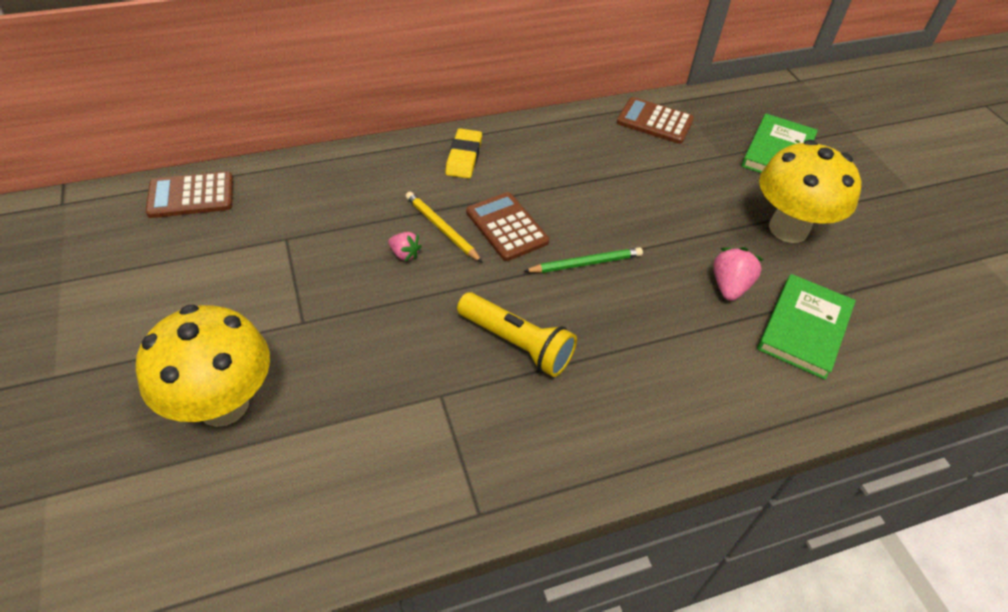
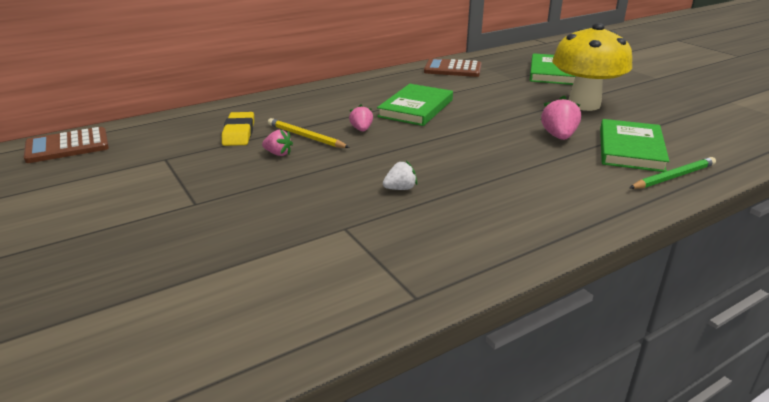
camera: 10 degrees left, 20 degrees down
(223, 404) = (126, 266): yellow mushroom -> none
(464, 157) = (309, 100): yellow eraser -> yellow eraser (239, 133)
(507, 227) = (361, 129): brown calculator -> pink strawberry
(517, 344) = (400, 188): yellow flashlight -> white strawberry
(582, 197) = (416, 108): none -> green book
(585, 263) = (436, 139): green pencil -> green pencil (673, 177)

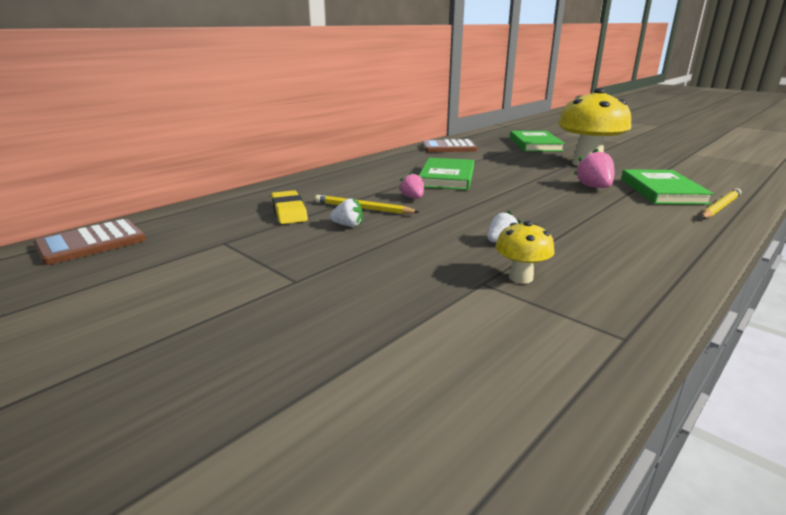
camera: 15 degrees left, 5 degrees down
(278, 154) = (348, 225): pink strawberry -> white strawberry
(382, 227) = (520, 277): none -> yellow mushroom
(673, 177) = (720, 207): green pencil -> yellow pencil

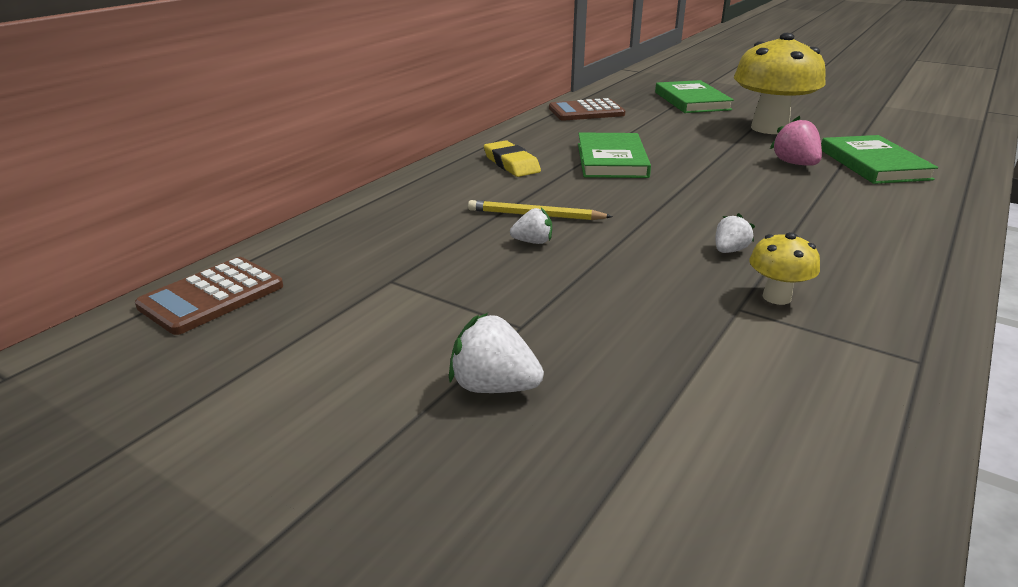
camera: 10 degrees left, 5 degrees up
(241, 321) = (493, 387): none -> white strawberry
(289, 212) = (443, 227): yellow eraser -> yellow eraser (511, 164)
(413, 198) = (587, 194): pink strawberry -> none
(720, 207) = (945, 183): yellow pencil -> none

